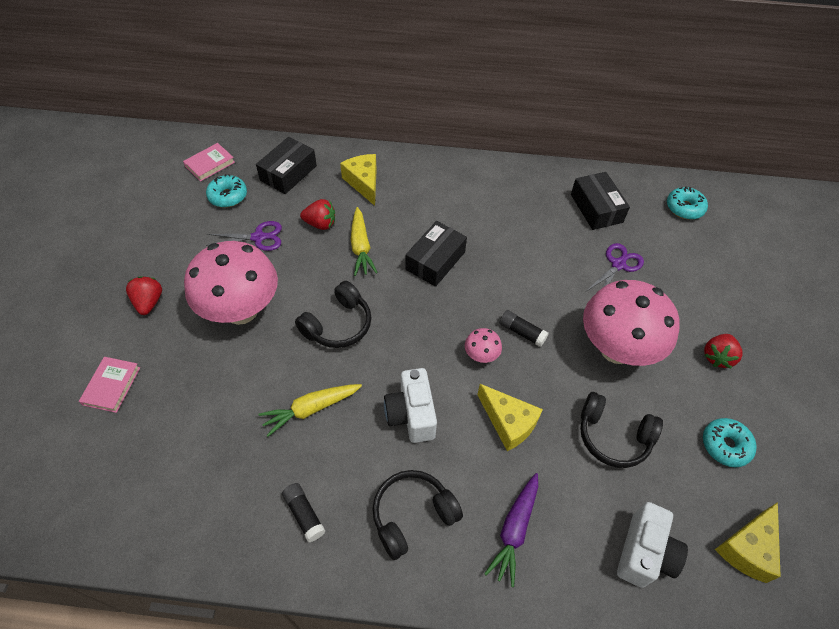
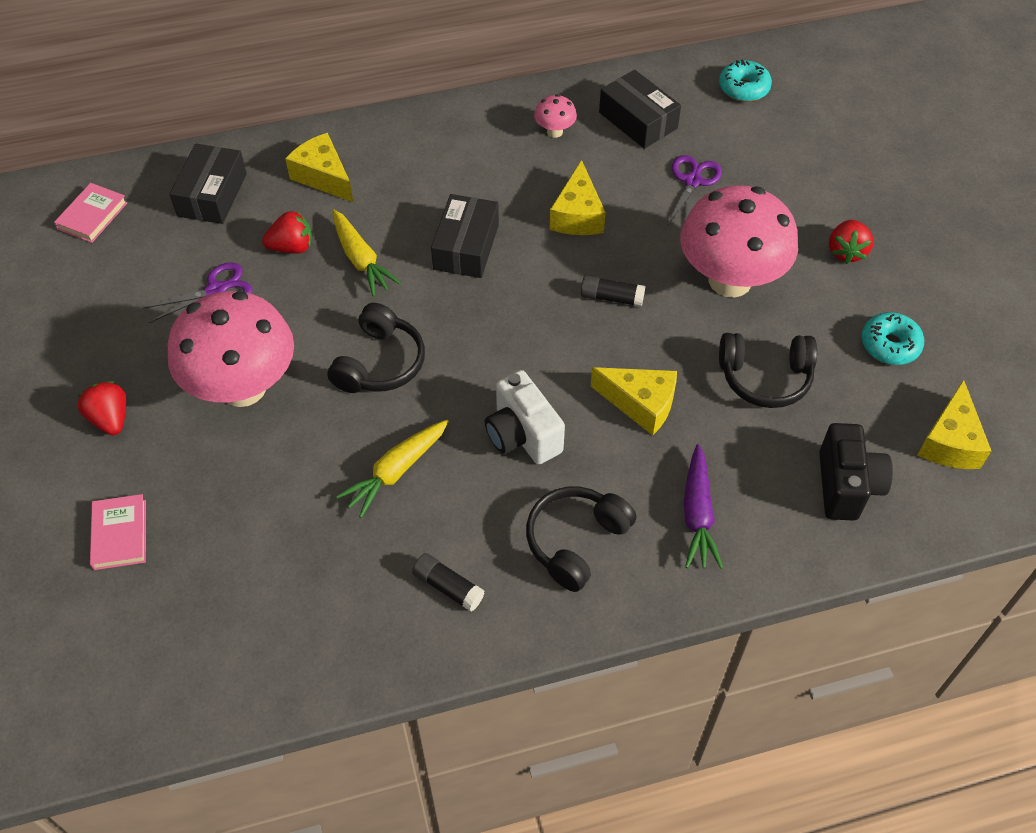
camera: 20 degrees left, 0 degrees up
(228, 196) = (143, 250): turquoise donut -> none
(481, 355) = (575, 340): pink mushroom -> pink mushroom (554, 131)
(523, 263) = (577, 215): none -> yellow cheese
(644, 553) = (846, 486): white camera -> black camera

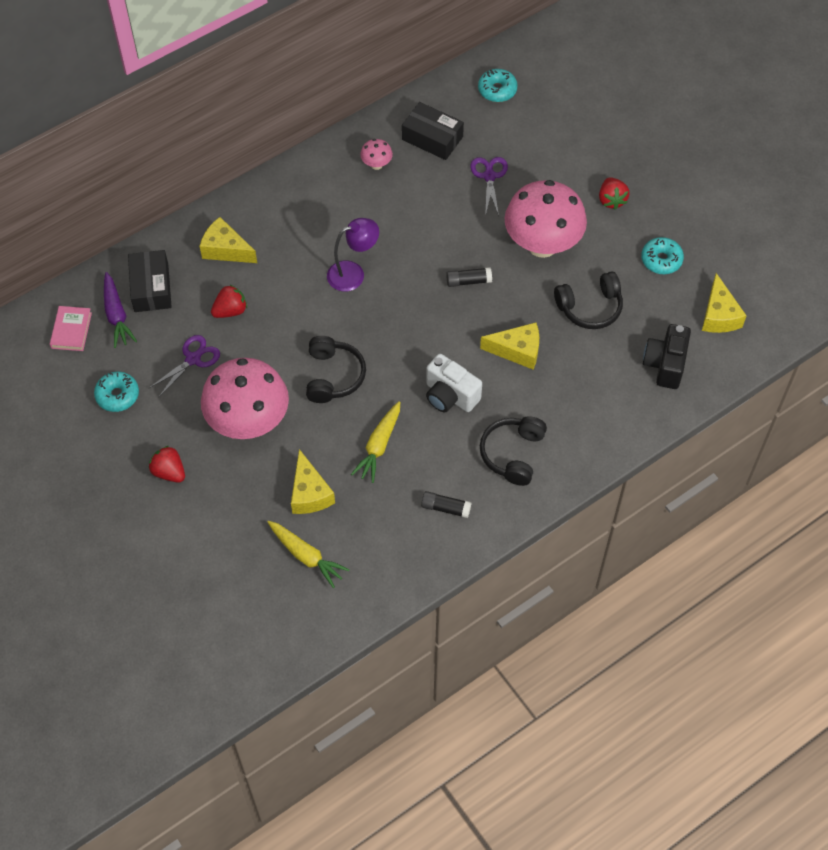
camera: 20 degrees left, 5 degrees up
(102, 306) = (117, 395): none -> turquoise donut
(120, 534) = (219, 544): pink book -> none
(361, 260) = (284, 305): yellow carrot -> yellow carrot (306, 556)
(466, 247) = (353, 273): black box -> purple lamp
(577, 215) = (420, 226): yellow cheese -> yellow cheese (309, 493)
(697, 514) = (581, 412): purple carrot -> purple carrot (116, 315)
(846, 486) = (665, 365): black camera -> black camera turned 150 degrees counterclockwise

